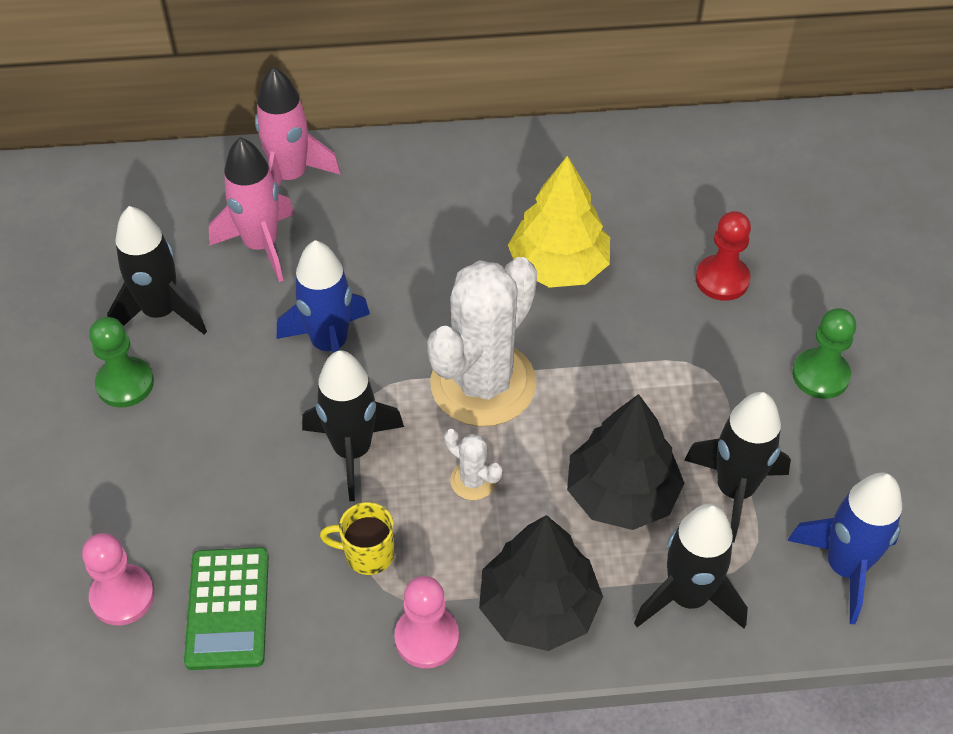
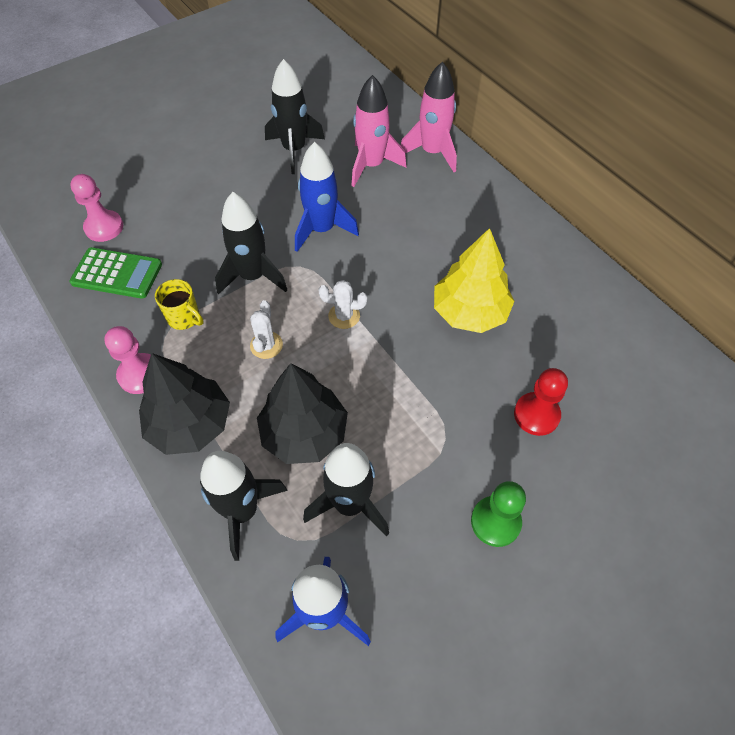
camera: 60 degrees right, 5 degrees up
(125, 384) = (237, 161): green pawn -> none
(228, 608) = (117, 273): green calculator -> green calculator turned 135 degrees counterclockwise
(367, 554) = (184, 318): yellow mug -> yellow mug turned 150 degrees clockwise
(483, 384) = (344, 316): white cactus -> white cactus, size x0.41

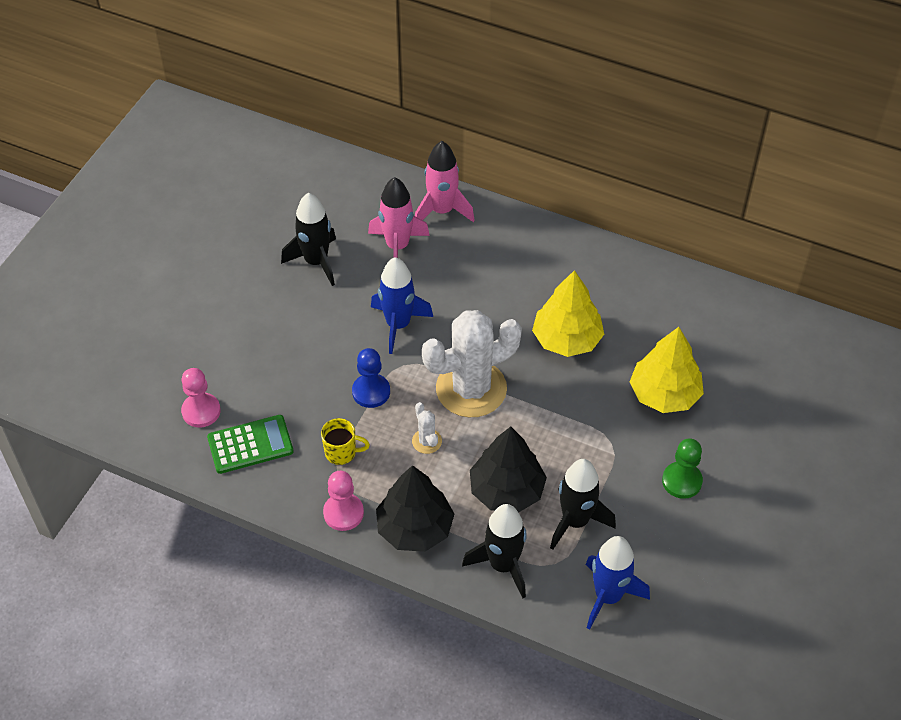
camera: 30 degrees left, 5 degrees down
(253, 276) = (371, 392): black rocket -> blue pawn
(344, 316) = (471, 389): white cactus -> white cactus, size x2.42
(536, 415) = (664, 394): red pawn -> yellow tree

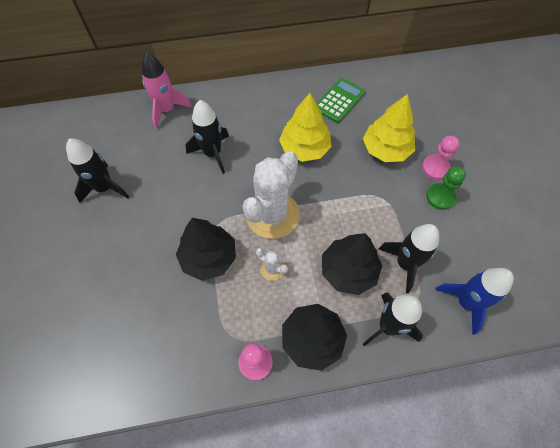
camera: 35 degrees left, 10 degrees up
(201, 411) = (92, 352): pink pawn -> pink pawn (435, 168)
(250, 445) = (149, 354): green calculator -> green calculator (339, 100)
(341, 452) = (220, 316): yellow mug -> none
(371, 392) = (208, 257): blue pawn -> black tree
(397, 246) = (154, 147): pink rocket -> none
(398, 325) = (193, 199): blue rocket -> none
(456, 288) = (212, 153): none -> black rocket

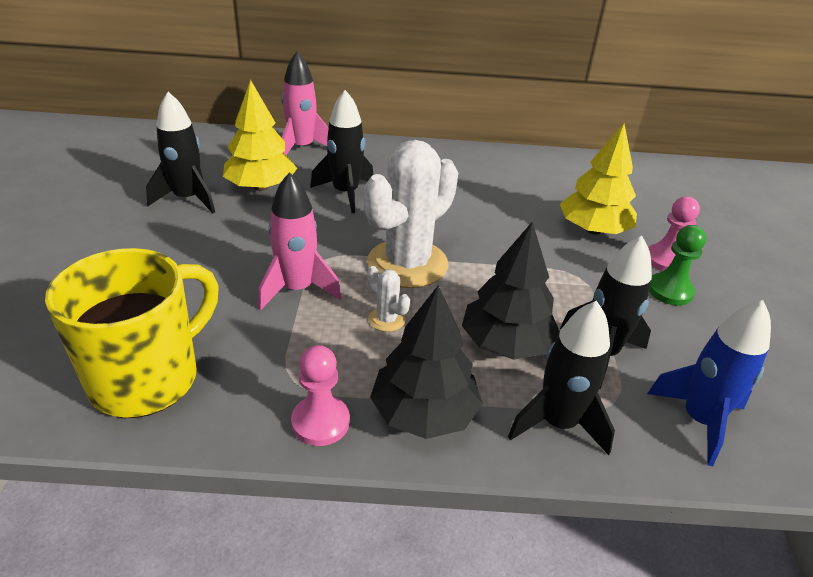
camera: 10 degrees right, 25 degrees down
(143, 357) = (148, 378): none -> yellow mug
(208, 257) = (297, 289): black tree -> pink rocket
(304, 148) = (474, 209): yellow tree -> yellow tree (261, 187)
(339, 100) = (536, 176): green calculator -> none

